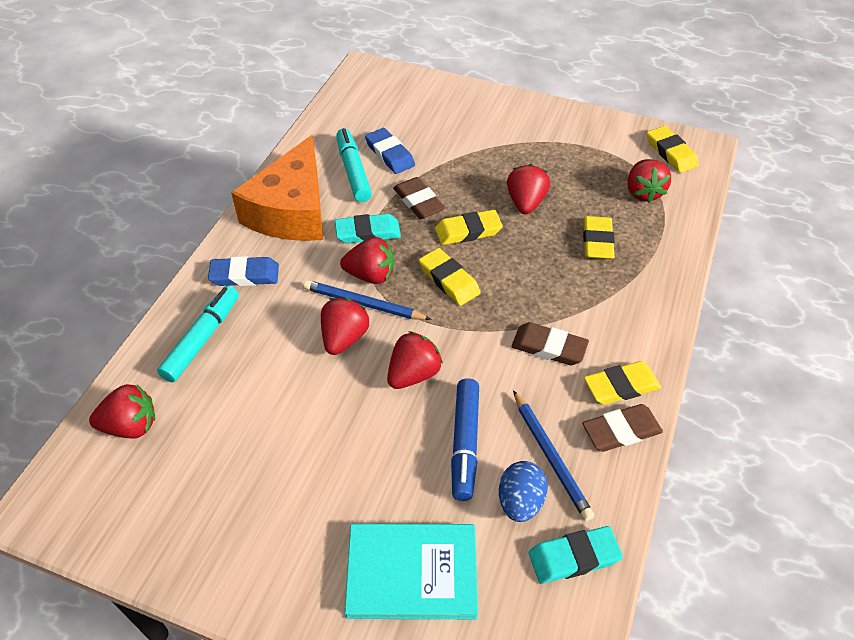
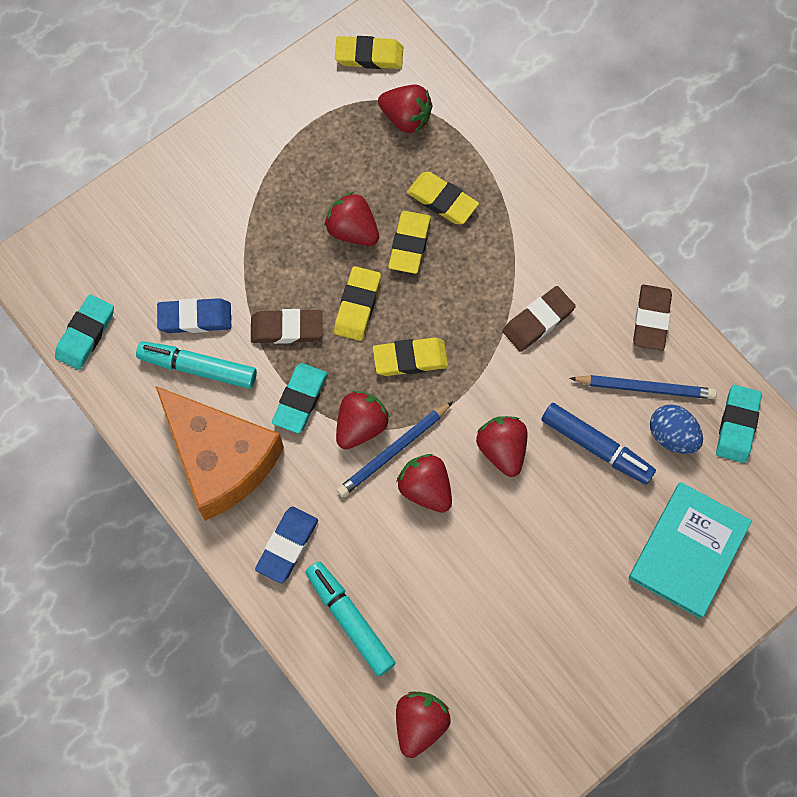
camera: 60 degrees left, 20 degrees up
(339, 112) = (85, 334): none -> turquoise eraser
(621, 386) = (610, 290): yellow eraser -> yellow eraser (410, 244)

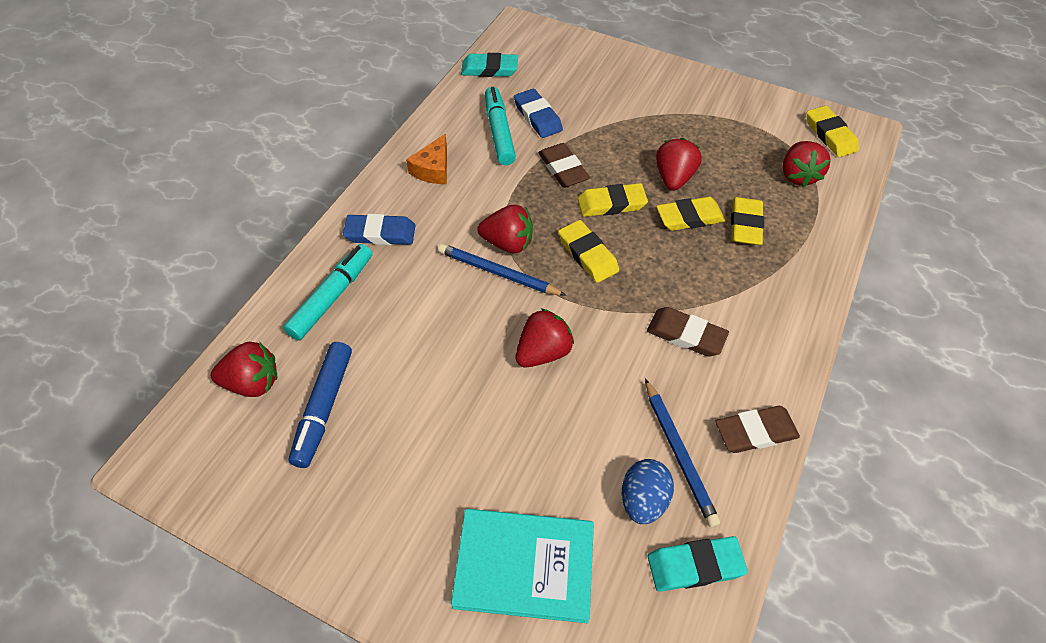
camera: 65 degrees right, 15 degrees down
(220, 459) = (433, 169): orange cheese -> orange cheese, size x0.46
(300, 399) = (508, 197): turquoise eraser -> none
(425, 489) = (475, 307): red strawberry -> none
(596, 447) = (590, 431): blue marker -> blue marker (324, 408)

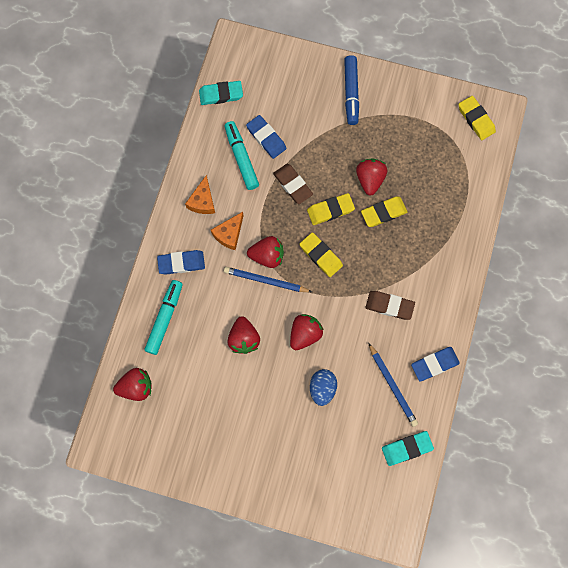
camera: 10 degrees left, 20 degrees up
(324, 408) = (184, 395): blue marker -> blue marker (351, 93)
(459, 210) = (229, 234): none -> orange cheese
(524, 566) = (318, 465): turquoise book -> none
(643, 499) = (375, 417): blue egg -> blue egg (322, 388)
(745, 224) = (421, 212): yellow eraser -> none
(755, 432) = (434, 364): brown eraser -> blue eraser
(797, 175) = (454, 162): red strawberry -> red strawberry (244, 339)

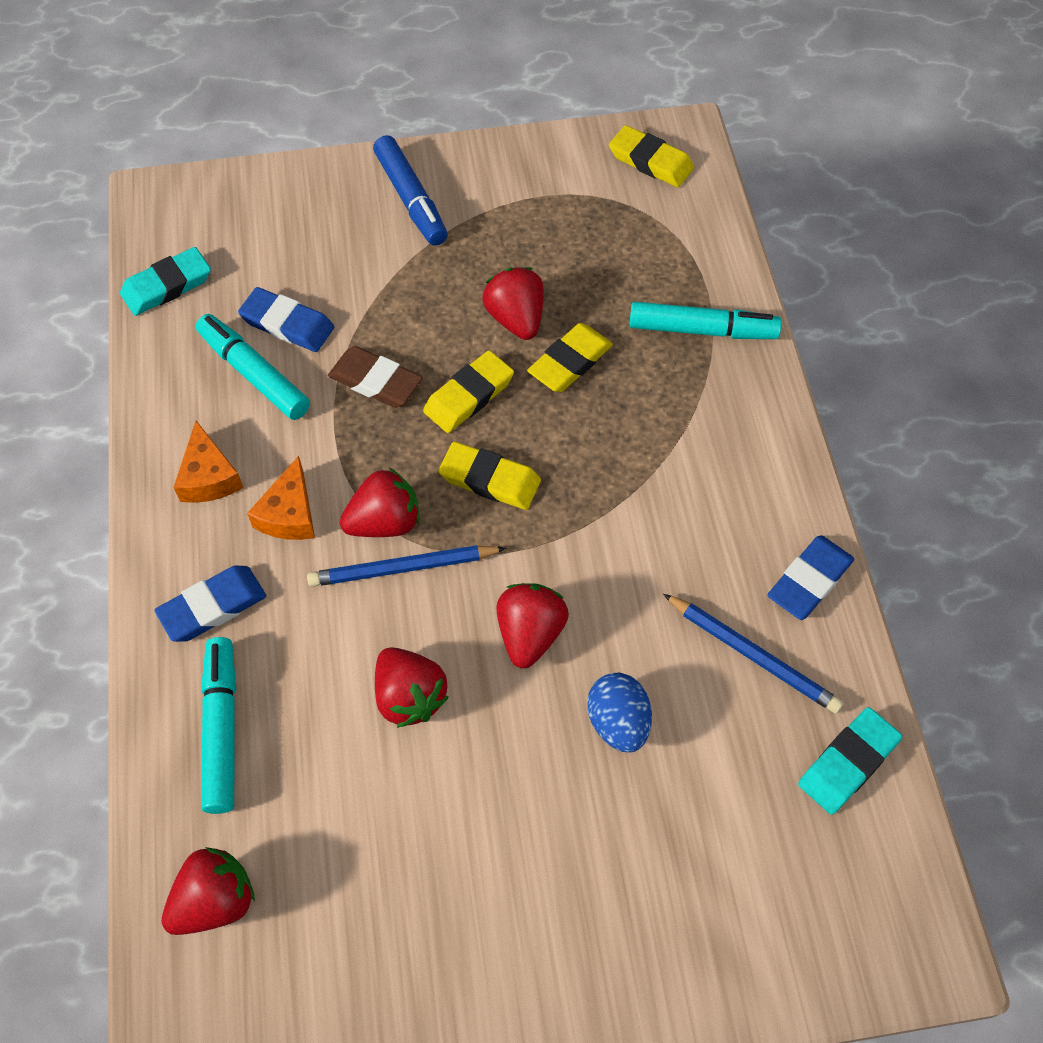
camera: 25 degrees left, 15 degrees down
(389, 306) = (667, 513): brown eraser -> none
(452, 222) = (702, 330): none -> turquoise marker

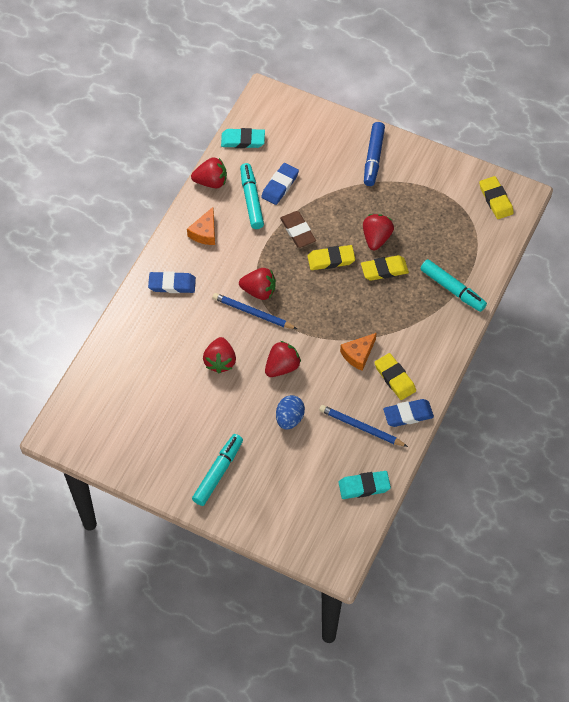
camera: 35 degrees right, 0 degrees up
(215, 901) = (104, 388): red strawberry -> red strawberry (211, 181)
(222, 729) = (145, 331): turquoise marker -> turquoise marker (218, 472)
(287, 324) = (280, 186): blue eraser -> blue eraser turned 60 degrees clockwise
(289, 513) = (225, 265): orange cheese -> orange cheese (358, 354)
(490, 480) = (312, 299): yellow eraser -> yellow eraser (394, 378)
(753, 655) = (361, 427): blue pencil -> blue pencil turned 135 degrees clockwise

